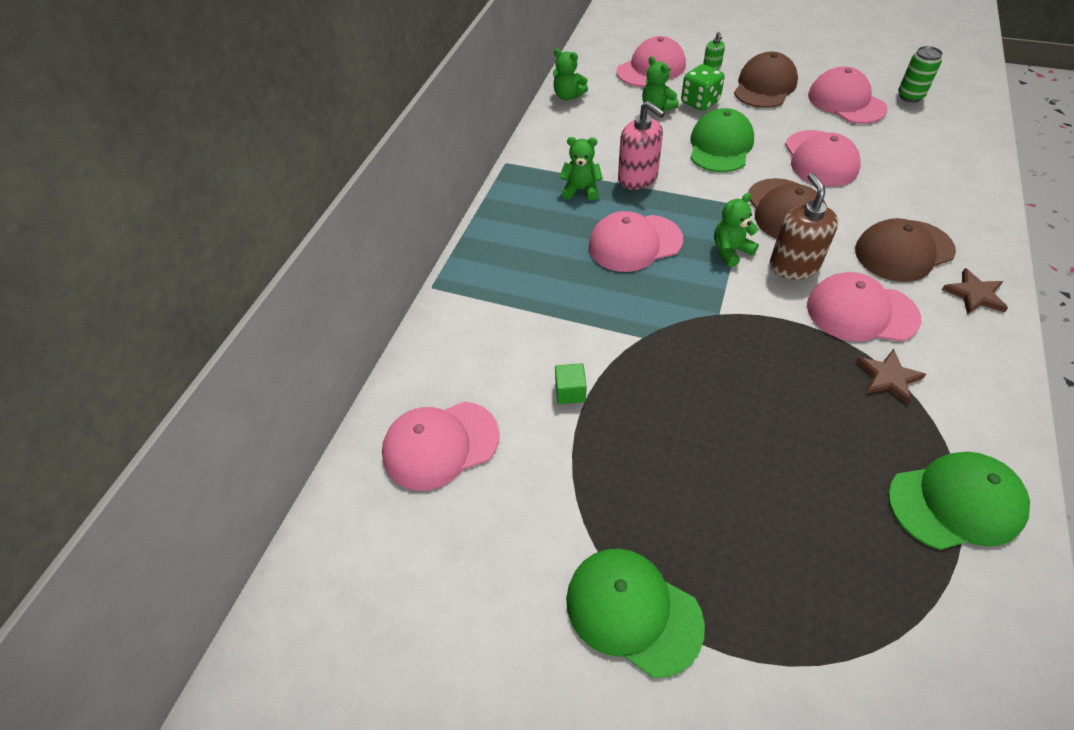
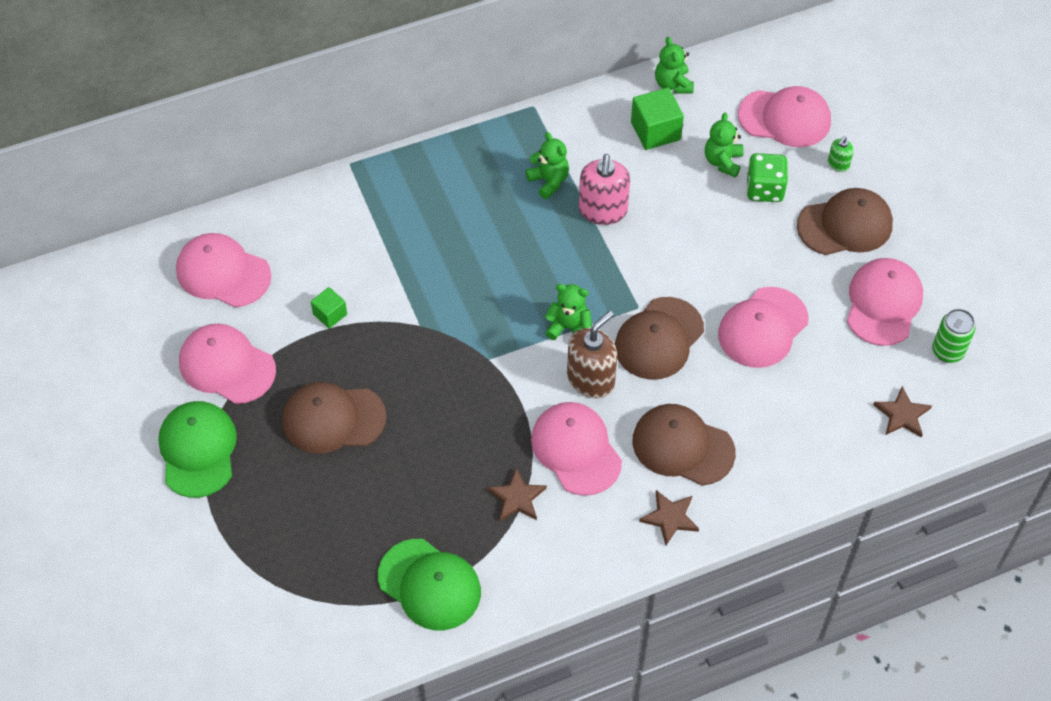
camera: 45 degrees right, 5 degrees up
(597, 121) = (655, 131): none -> green cube
(634, 243) = (517, 258): pink cap -> pink cap (227, 366)
(692, 461) = (333, 419): none -> brown cap
(720, 146) = (709, 243): green cap -> none
(951, 137) = (902, 414): none -> brown star

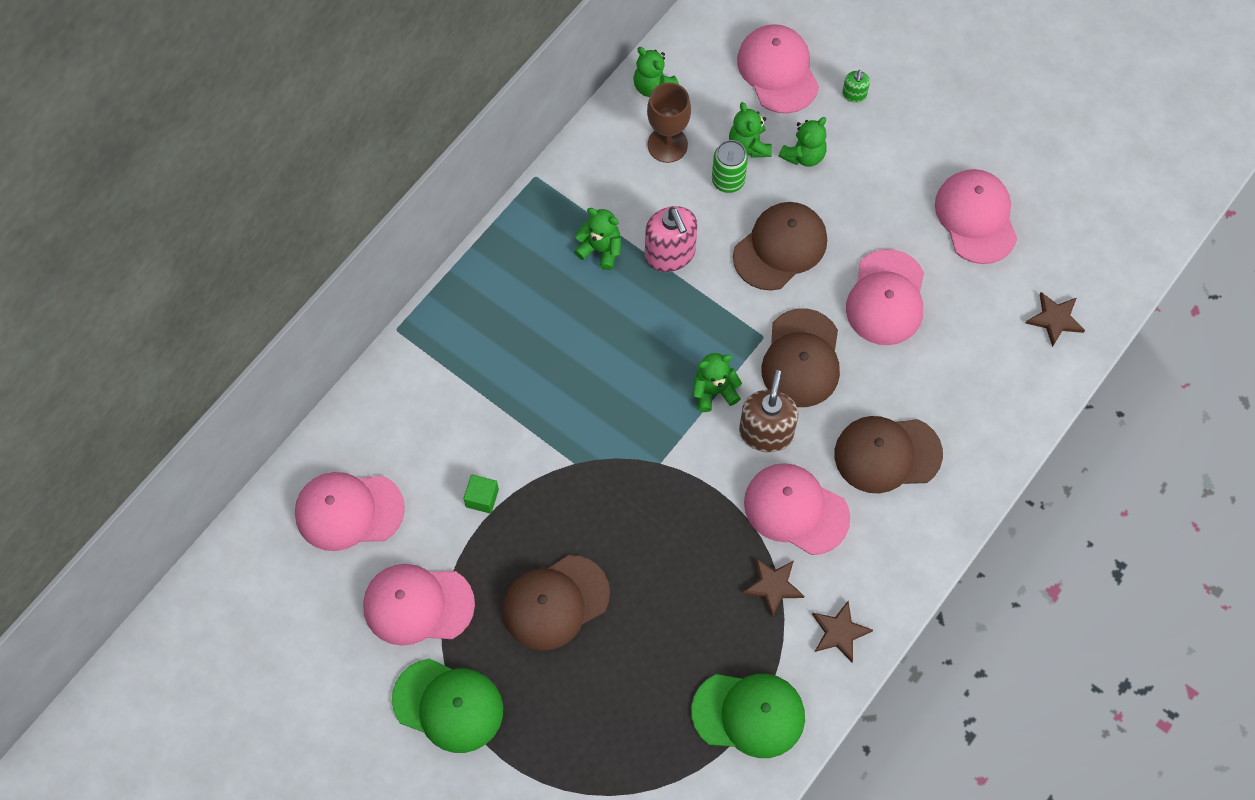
camera: 30 degrees left, 10 degrees up
(198, 450) = (448, 705): green cap -> green cap turned 150 degrees clockwise
(655, 131) = (667, 145): green cube -> brown goblet
(670, 518) = (918, 529): brown star -> brown star (839, 632)
(764, 189) = (804, 155): green dice -> green teddy bear
(785, 118) = (778, 71): pink cap -> pink cap turned 90 degrees counterclockwise
(845, 225) = (897, 155): brown cap -> brown cap (780, 247)
(947, 351) = (1057, 236): green can -> green can (728, 181)

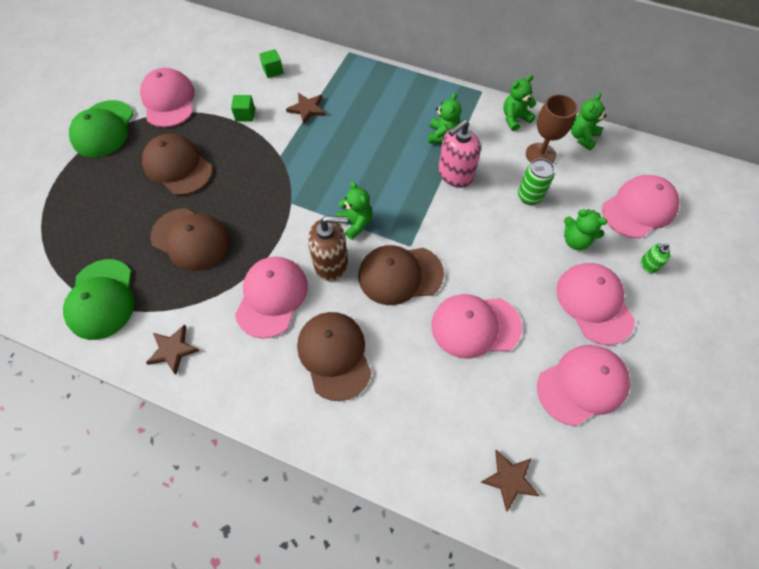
camera: 75 degrees right, 5 degrees down
(349, 511) = (225, 58): pink cap -> pink cap (594, 303)
(401, 445) = (273, 70): none -> green cube
(749, 145) = (565, 203): green teddy bear -> green teddy bear (514, 118)
(773, 586) = (206, 294): brown star -> brown star (307, 109)
(780, 247) = (489, 241): brown cap -> brown cap (190, 239)

